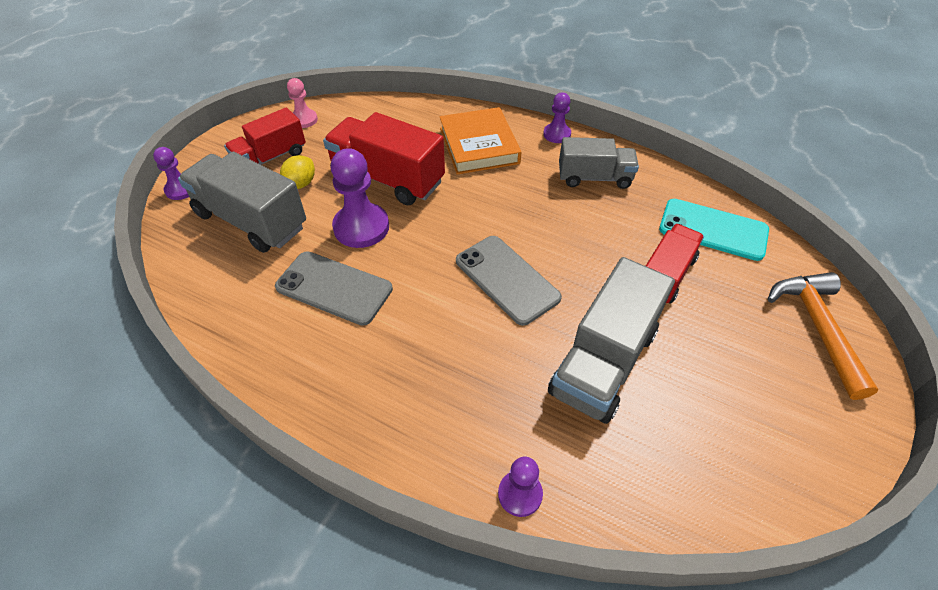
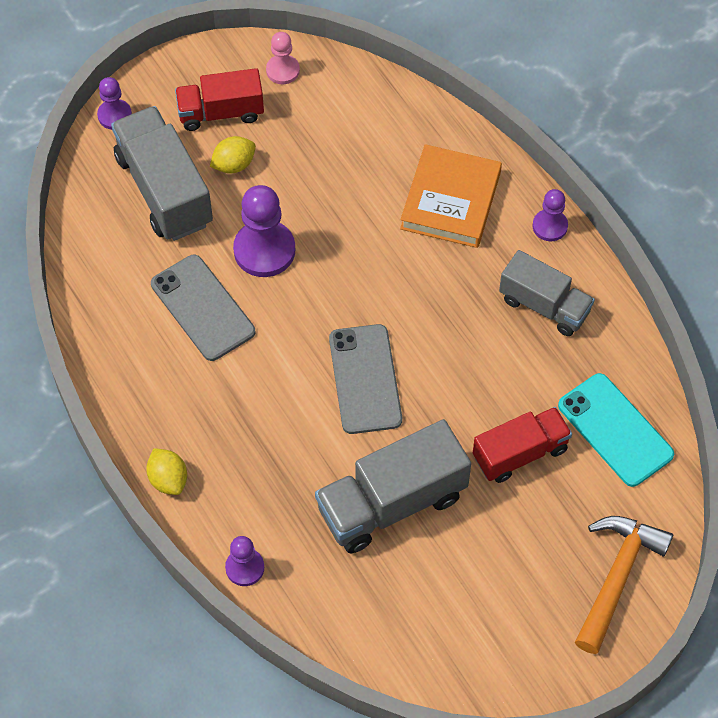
camera: 30 degrees right, 10 degrees up
(387, 179) = (325, 200): red truck -> none
(389, 447) = (168, 479): none -> yellow lemon

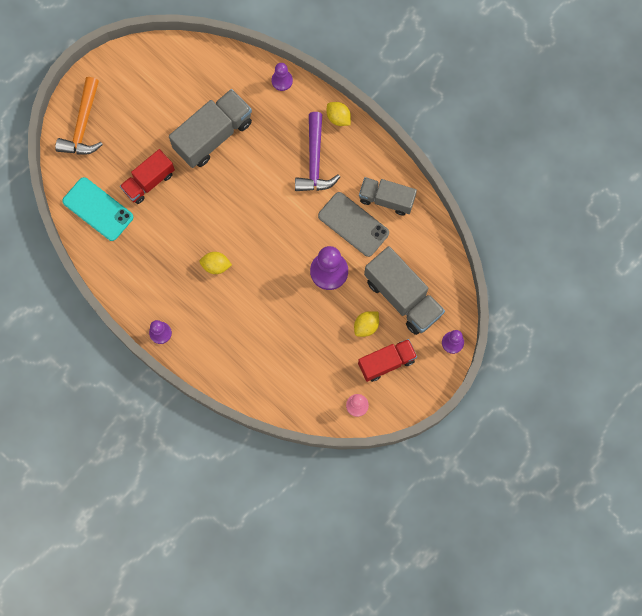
camera: 165 degrees right, 15 degrees up
(232, 418) = (315, 161): none -> purple hammer
(365, 379) = (246, 204): grey phone -> none
(439, 299) = (216, 265): none -> yellow lemon
(450, 200) = (225, 335): orange book -> none
(544, 305) = (153, 277): grey truck -> grey truck (386, 199)

